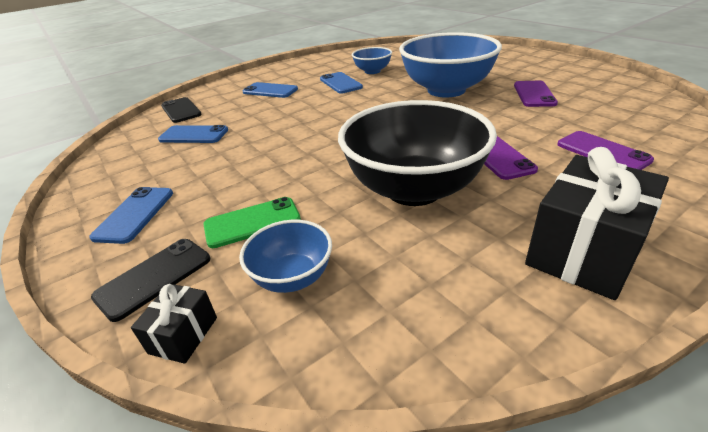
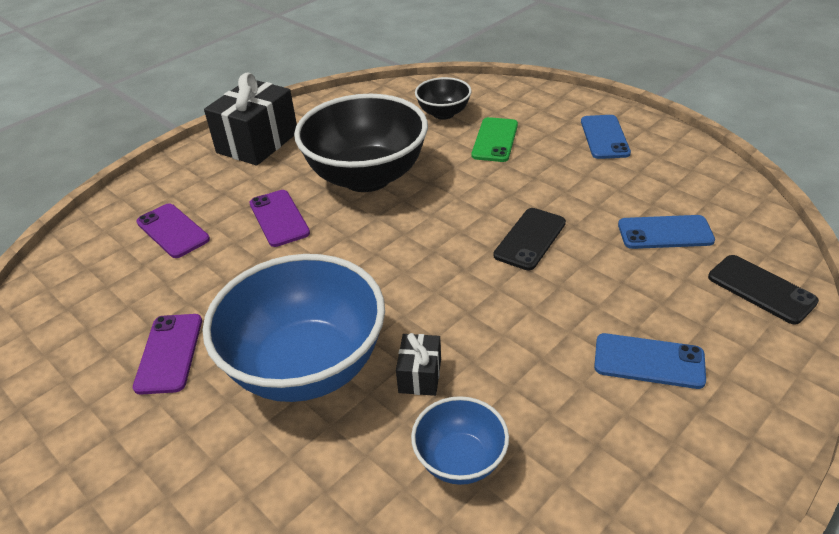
camera: 170 degrees right, 5 degrees up
(154, 277) = (535, 105): black phone -> black phone (530, 239)
(183, 335) = (489, 87): black gift -> black gift (420, 375)
(252, 222) = (495, 140): green phone -> green phone turned 45 degrees counterclockwise
(292, 277) = (443, 113): blue bowl -> black bowl
(340, 83) = (515, 395): blue phone -> none

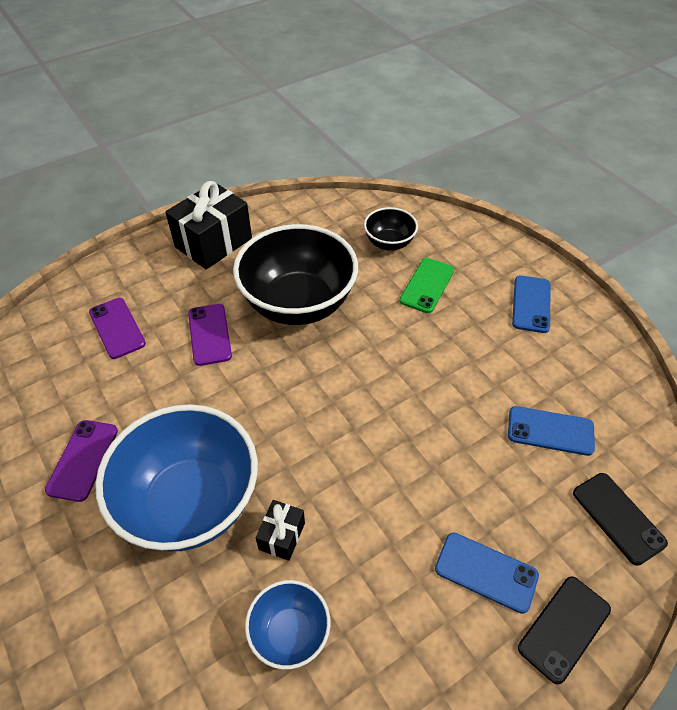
camera: 10 degrees right, 10 degrees up
(530, 239) = (423, 409): black phone -> black phone (564, 628)

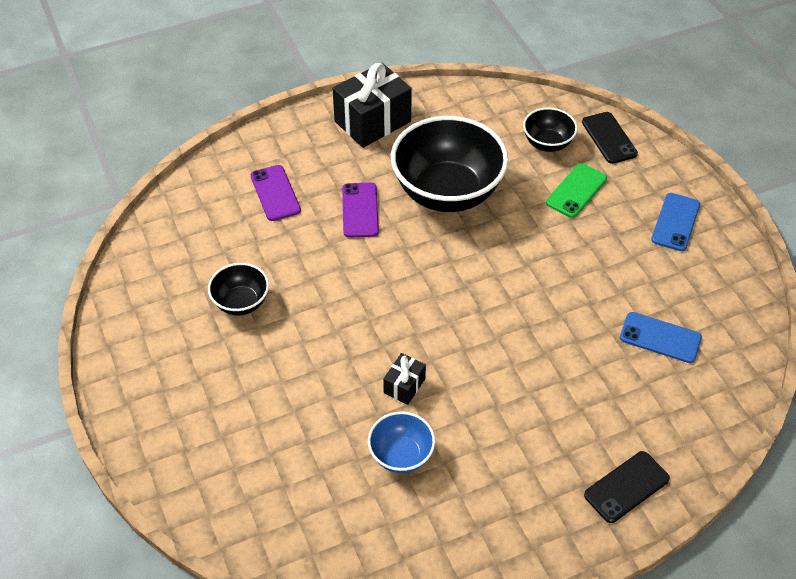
camera: 10 degrees right, 0 degrees up
(83, 460) = (241, 303): purple phone -> black bowl
(190, 502) = (330, 349): blue bowl -> none
(486, 572) = (572, 438): blue phone -> none
(618, 518) = (699, 415): black phone -> black phone (609, 138)

